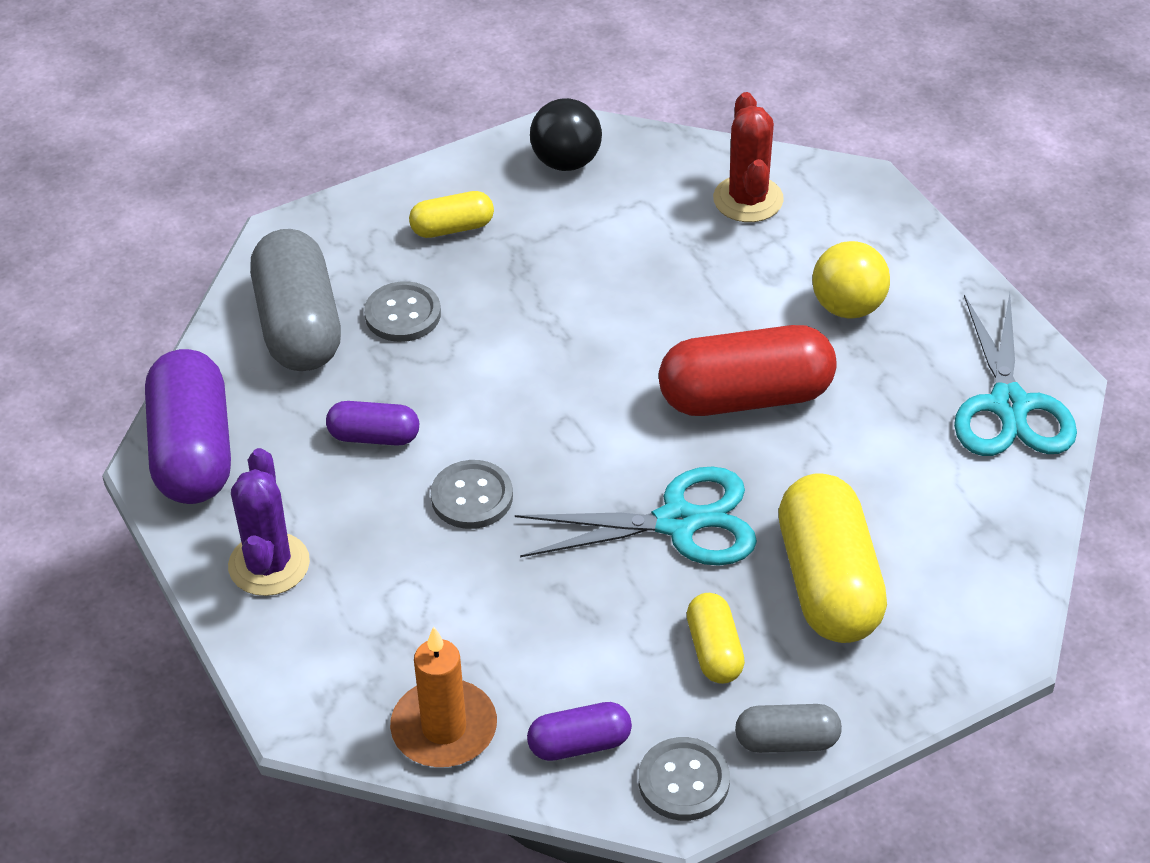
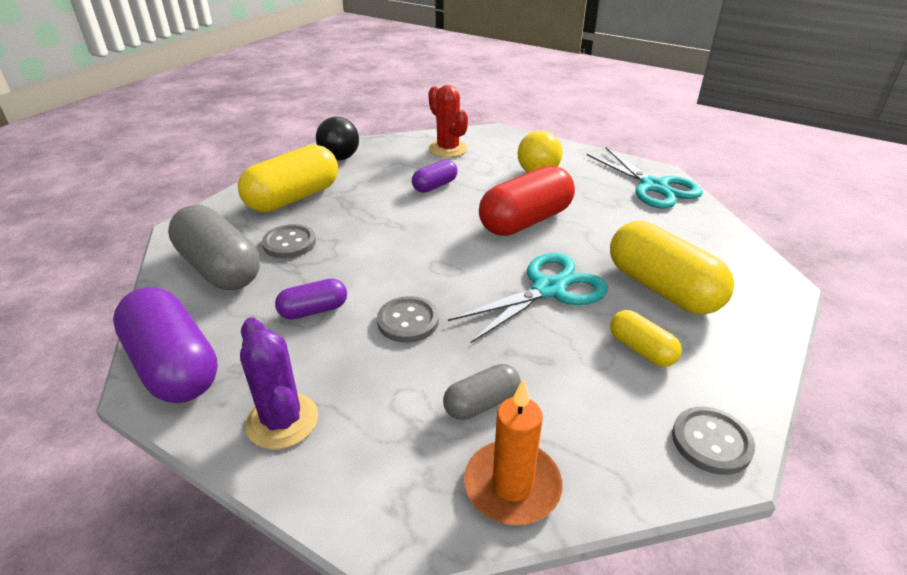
camera: 30 degrees left, 10 degrees down
(452, 228) = (293, 198): yellow capsule -> yellow capsule, size x1.92
(579, 744) = (619, 449): purple capsule -> purple capsule (435, 186)
(787, 741) = (740, 384): grey capsule -> grey capsule (481, 403)

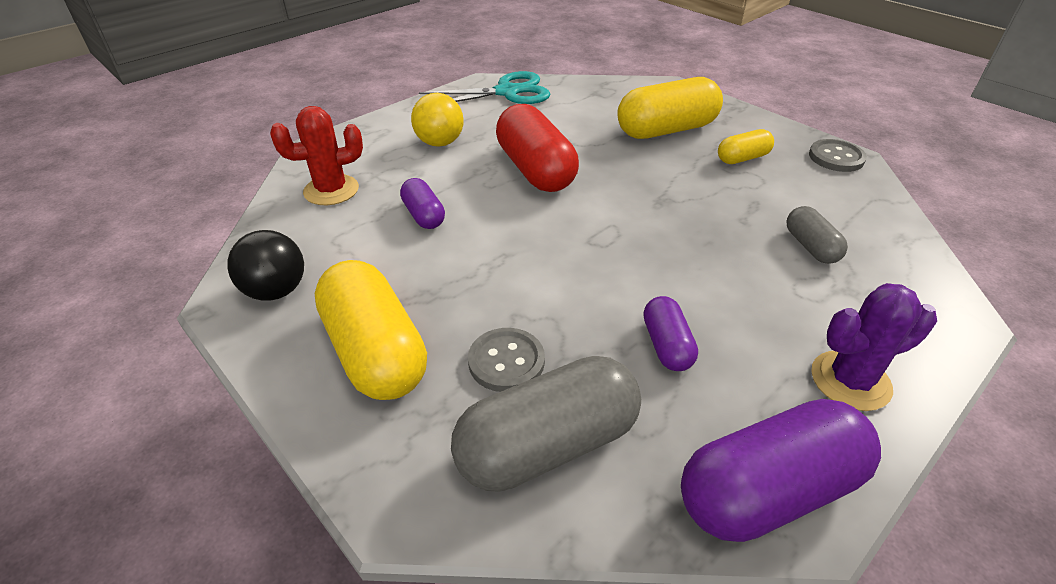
camera: 75 degrees left, 5 degrees up
(408, 321) = (695, 273): grey button -> none
(512, 485) = (896, 248): orange candle -> none
(549, 289) = (657, 181): turquoise scissors -> none

